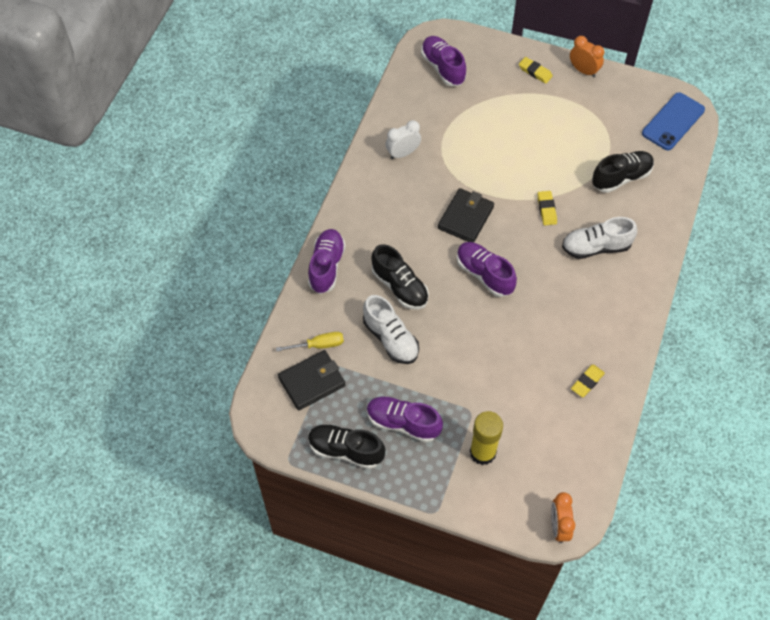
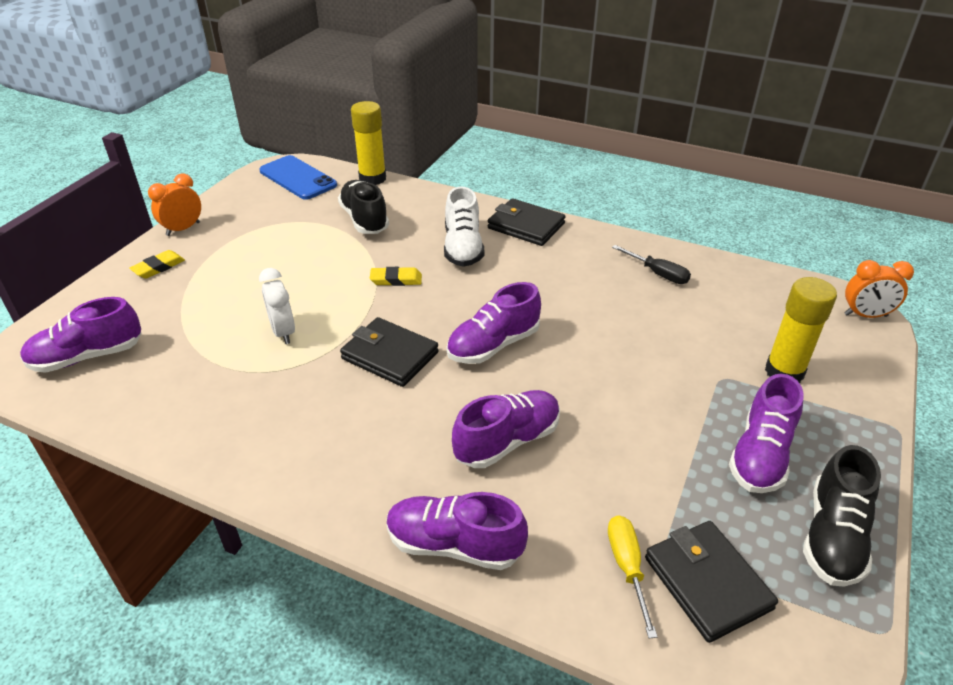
camera: 85 degrees left, 20 degrees down
(390, 339) = (607, 460): white shoe -> none
(400, 287) = (507, 441): black shoe -> purple shoe
(403, 153) = (238, 418): white clock -> white clock (283, 332)
(587, 382) = (658, 274): yellow eraser -> black screwdriver
(637, 288) = (526, 226): none -> black wallet
(686, 172) = (372, 178): none -> yellow glue stick

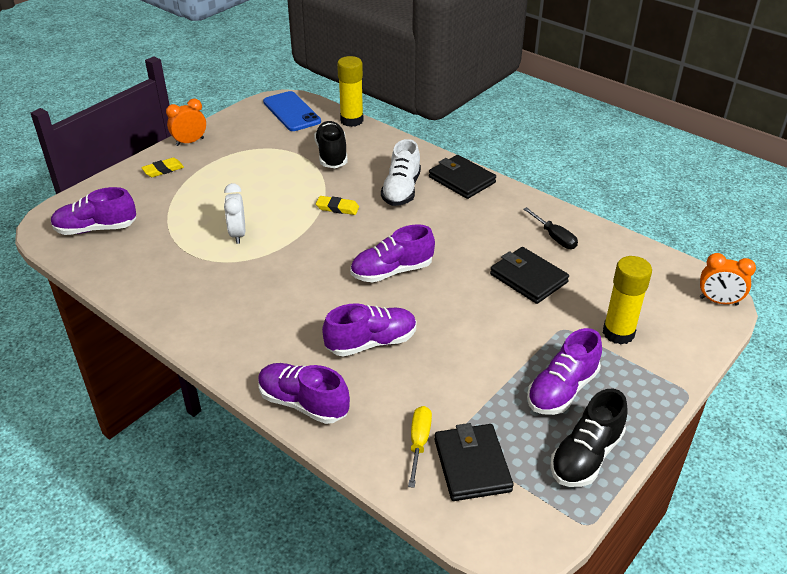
camera: 15 degrees right, 0 degrees up
(390, 355) = (310, 265): black wallet -> black wallet (528, 278)

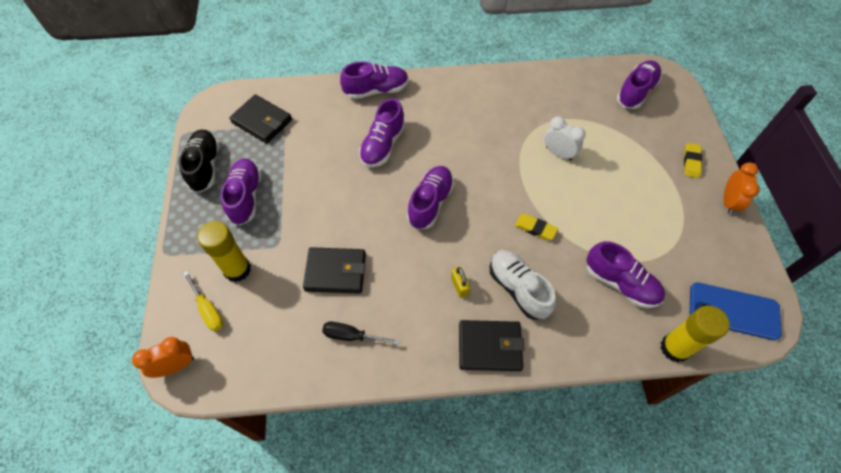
camera: 135 degrees right, 20 degrees up
(332, 155) = (620, 283): black shoe -> purple shoe
(337, 208) = (535, 228): yellow eraser -> yellow eraser turned 60 degrees clockwise
(419, 443) = (298, 113): yellow screwdriver -> yellow screwdriver (208, 310)
(440, 215) = (459, 286): none -> yellow padlock

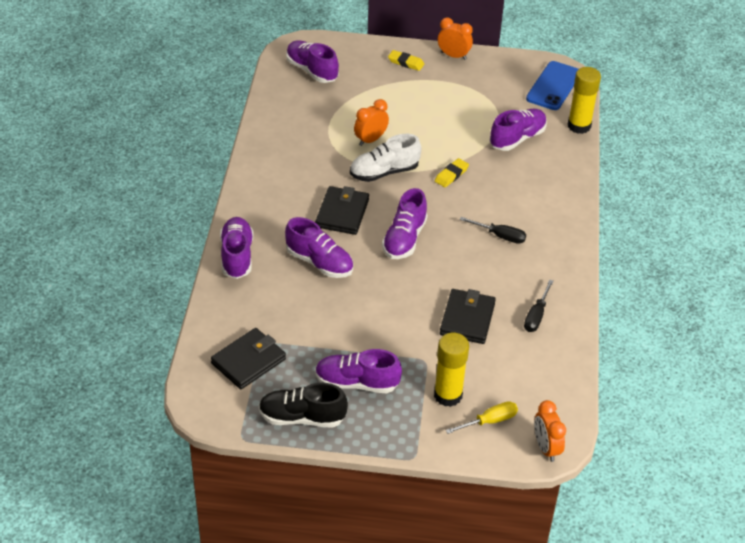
camera: 80 degrees left, 15 degrees down
(430, 203) = (404, 239): purple shoe -> purple shoe turned 105 degrees counterclockwise
(459, 286) = (500, 236): yellow padlock -> black screwdriver
(489, 347) = (561, 228): black wallet -> black wallet (342, 213)
(518, 288) = (510, 199): white shoe -> white shoe (384, 172)
(558, 153) = (370, 140): white clock -> orange clock

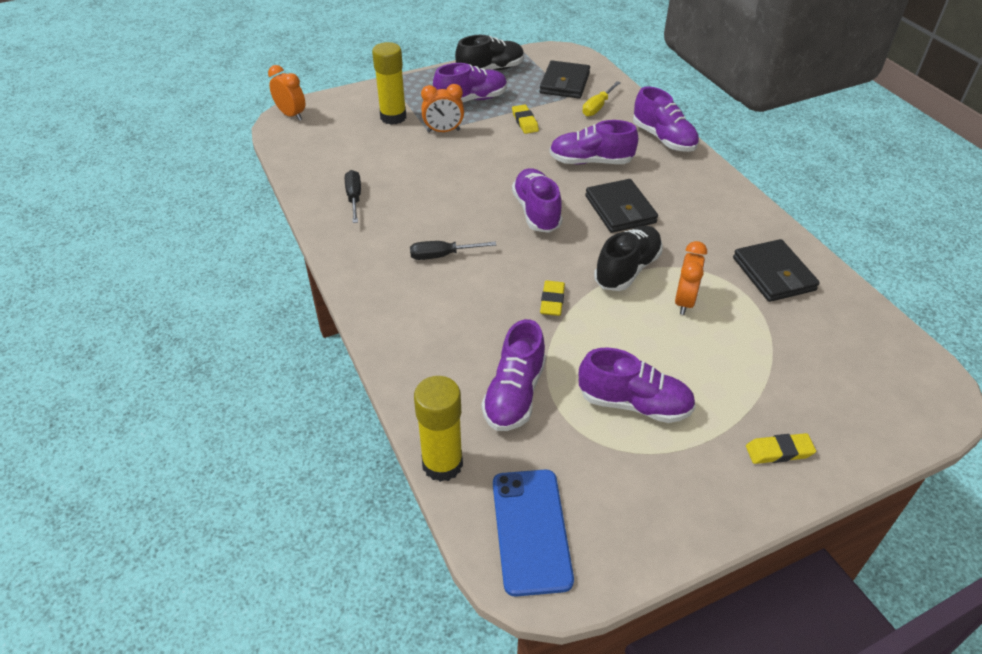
camera: 150 degrees right, 0 degrees up
(311, 70) = (869, 366): purple shoe -> purple shoe (634, 404)
(332, 330) = (524, 122): none -> yellow eraser
(384, 172) = (627, 269): white shoe -> black shoe
(453, 56) = (731, 509): orange clock -> orange clock (443, 131)
(467, 319) = (418, 171): black wallet -> black wallet (773, 274)
(489, 421) = (347, 114): yellow screwdriver -> yellow screwdriver (597, 107)

